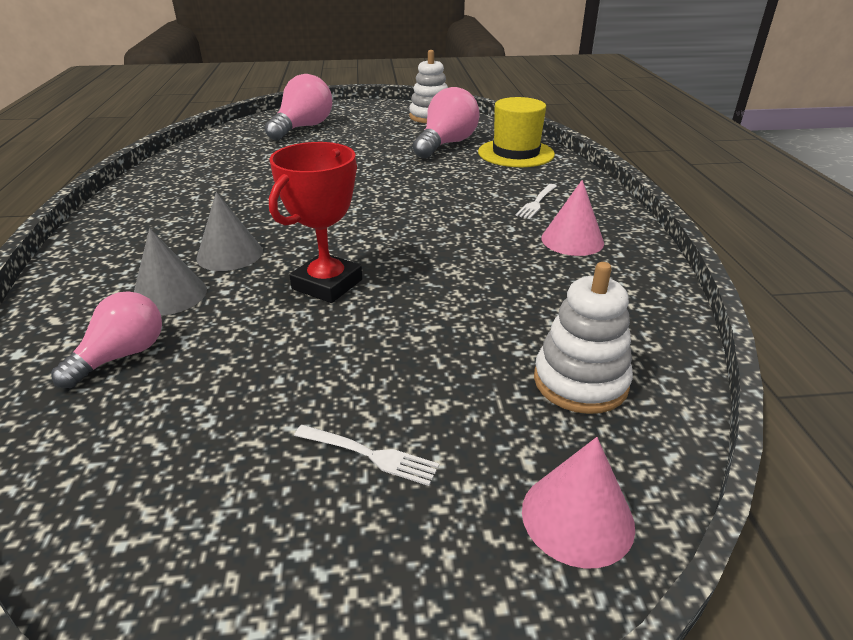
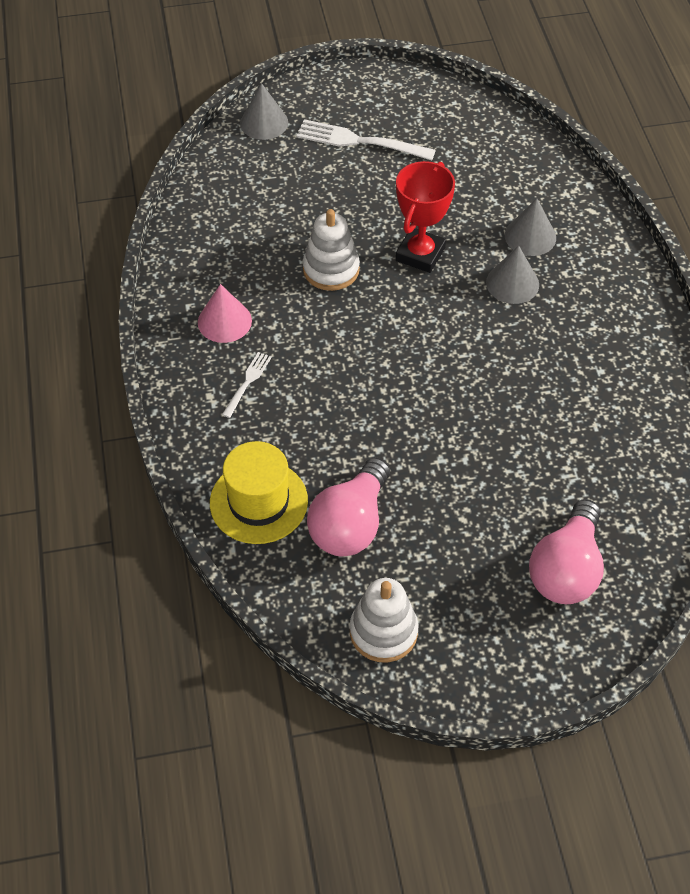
camera: 175 degrees right, 20 degrees up
(122, 356) = (524, 186): pink light bulb -> none
(370, 455) = (360, 141): white fork -> white fork, size x1.87
(577, 517) = (264, 122): pink cone -> grey cone
(580, 381) = (248, 187): white stacking toy -> white stacking toy (331, 269)

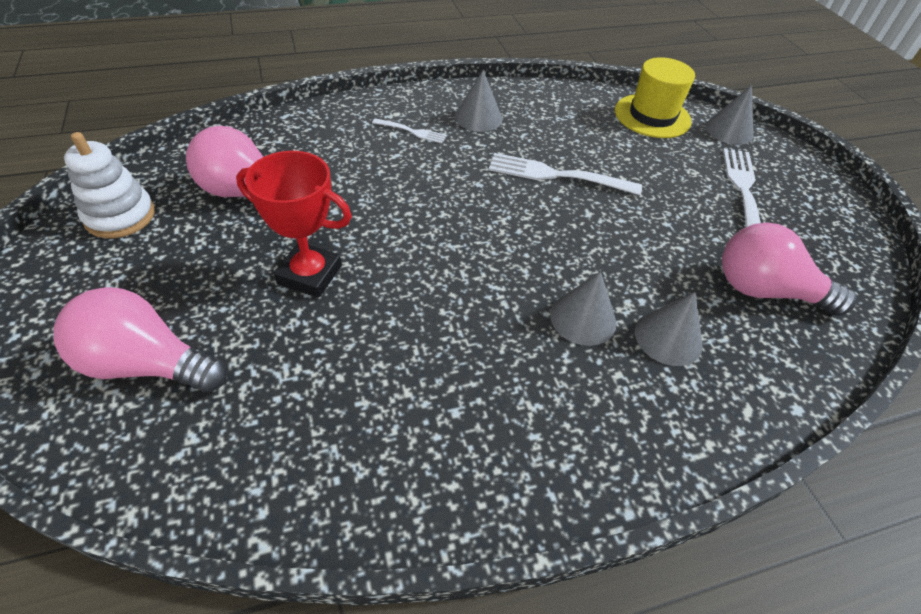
camera: 80 degrees right, 5 degrees down
(224, 321) = (478, 117): pink cone -> grey cone
(258, 502) = (282, 141): yellow hat -> yellow hat (652, 116)
(331, 269) = (557, 175): white stacking toy -> white fork
(420, 254) = (600, 237): red trophy -> red trophy (309, 275)
(482, 166) = (765, 291): none -> pink light bulb

